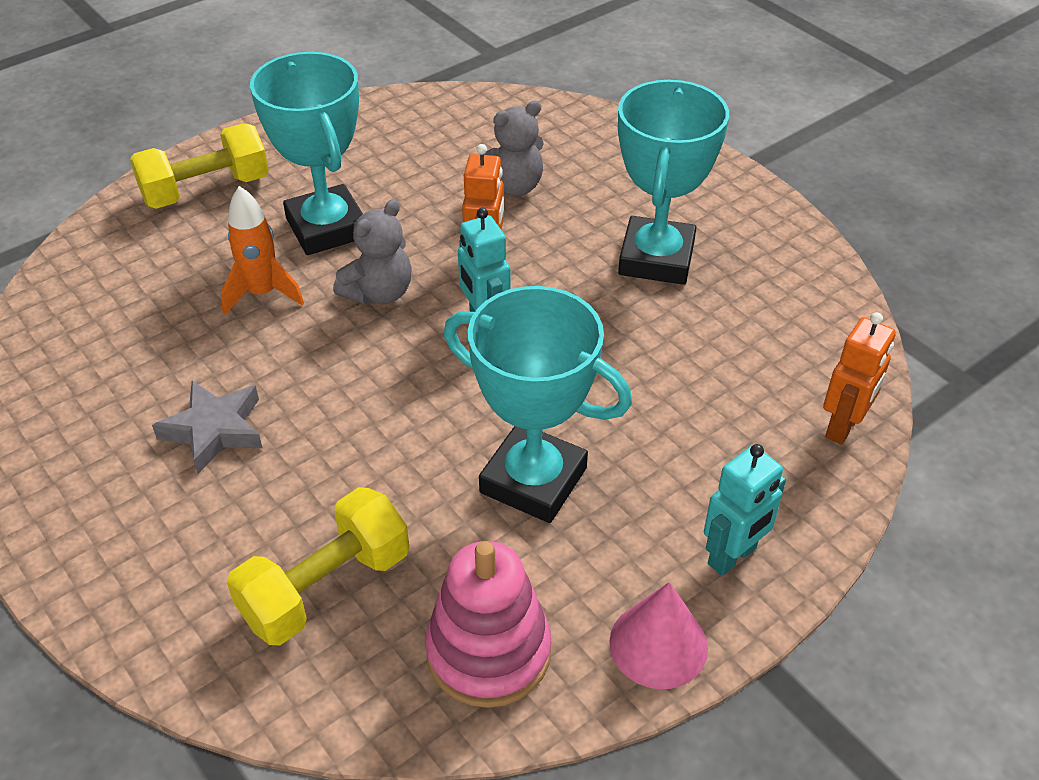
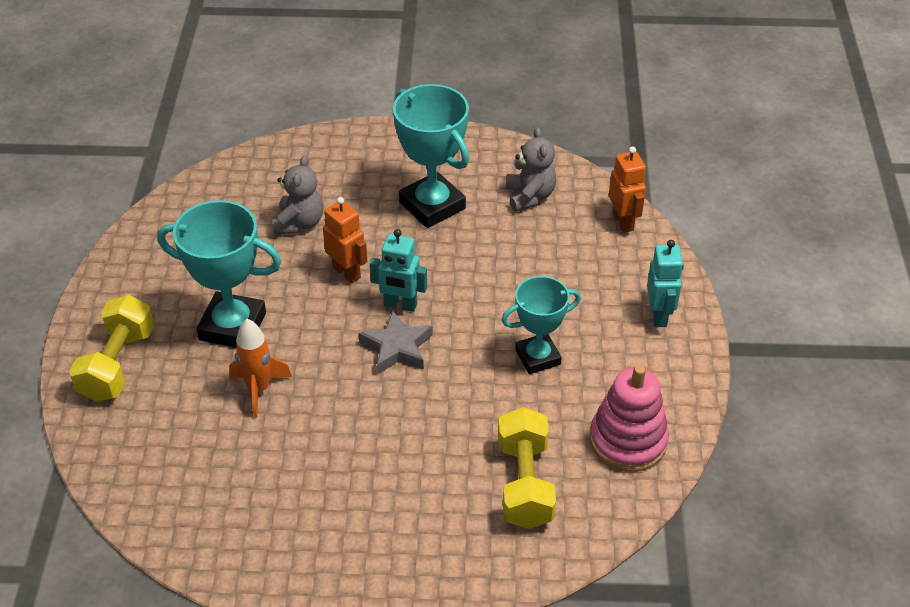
camera: 50 degrees left, 0 degrees up
(214, 430) = (355, 472): grey star -> grey star (397, 347)
(379, 293) = (322, 336): grey teddy bear -> grey teddy bear (530, 196)
(533, 480) = (537, 357): turquoise trophy -> turquoise trophy, size x0.65
(658, 644) = (682, 375): pink cone -> none

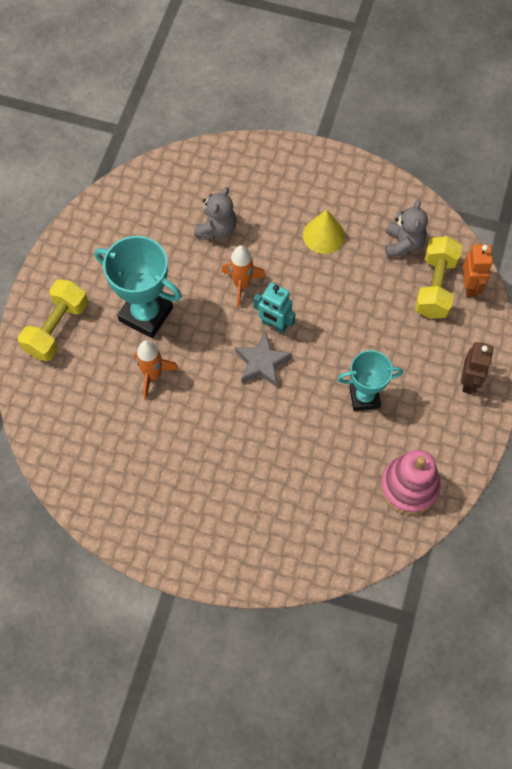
camera: 15 degrees right, 20 degrees up
(347, 272) = (241, 284): orange robot -> orange rocket
(432, 205) = (323, 235): turquoise trophy -> yellow cone
(525, 483) = (323, 503): yellow dumbbell -> yellow dumbbell (435, 286)
(659, 315) = (469, 382): turquoise robot -> brown robot

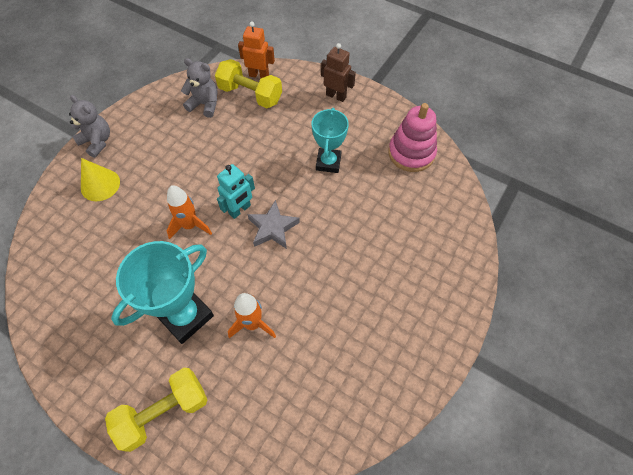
camera: 75 degrees left, 5 degrees down
(56, 328) = (164, 412): yellow dumbbell -> yellow dumbbell turned 75 degrees counterclockwise
(217, 228) = (124, 232): grey teddy bear -> grey teddy bear (97, 142)
(323, 235) = (171, 154): yellow cone -> yellow cone (100, 185)

